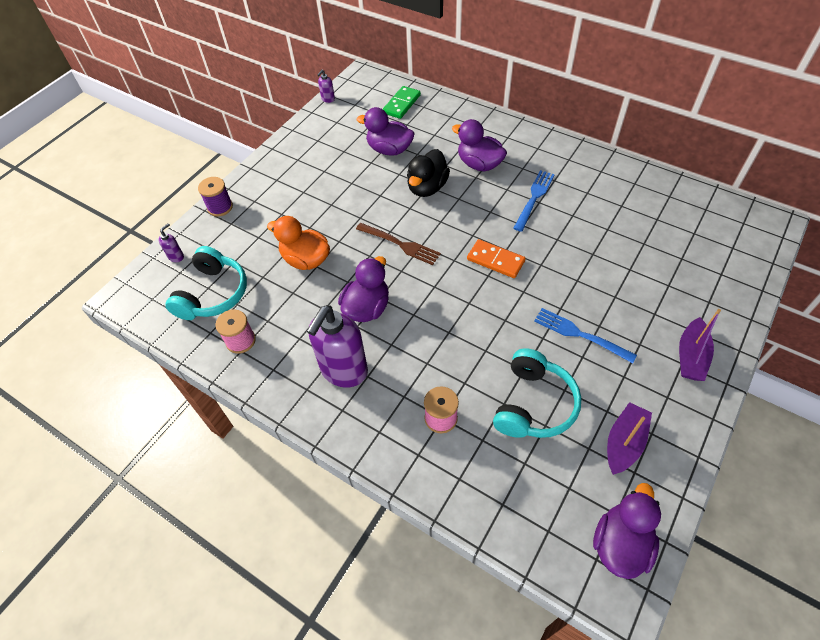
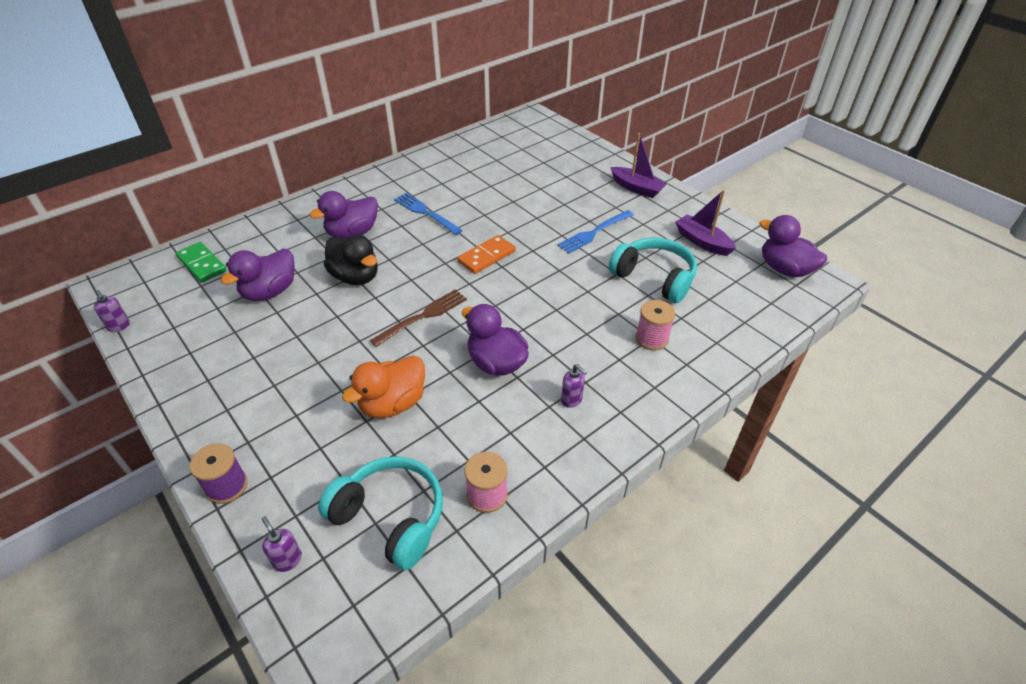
camera: 75 degrees left, 10 degrees down
(344, 371) = (572, 400): purple soap dispenser -> purple soap dispenser, size x0.41

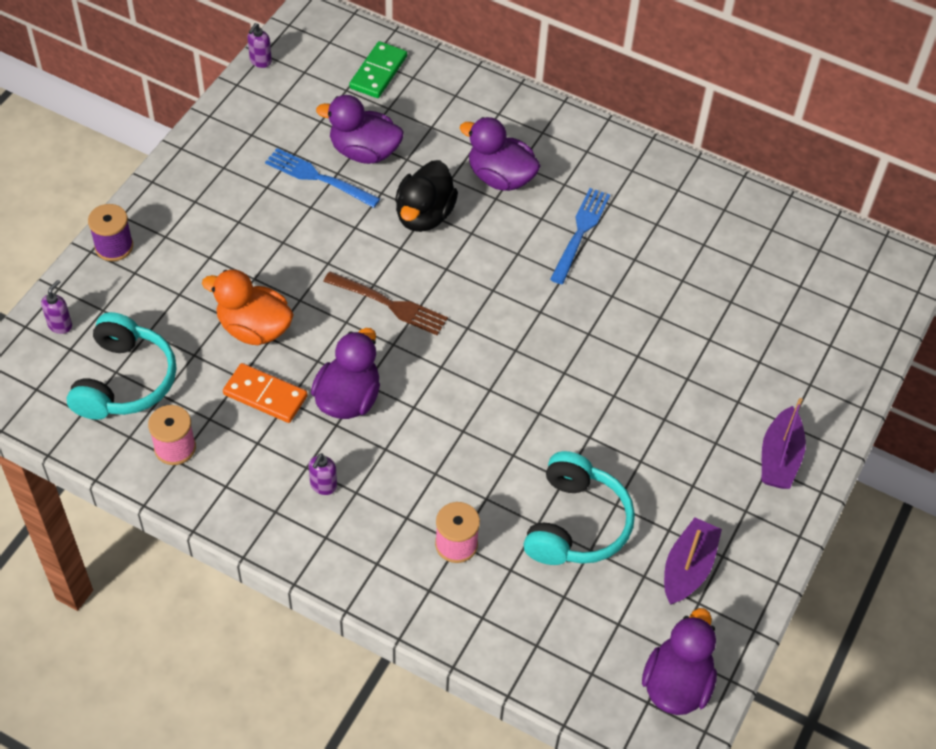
camera: 65 degrees right, 10 degrees up
(486, 257) = (525, 328): orange domino -> orange domino (265, 395)
(594, 233) = (638, 431): blue fork -> blue fork (318, 178)

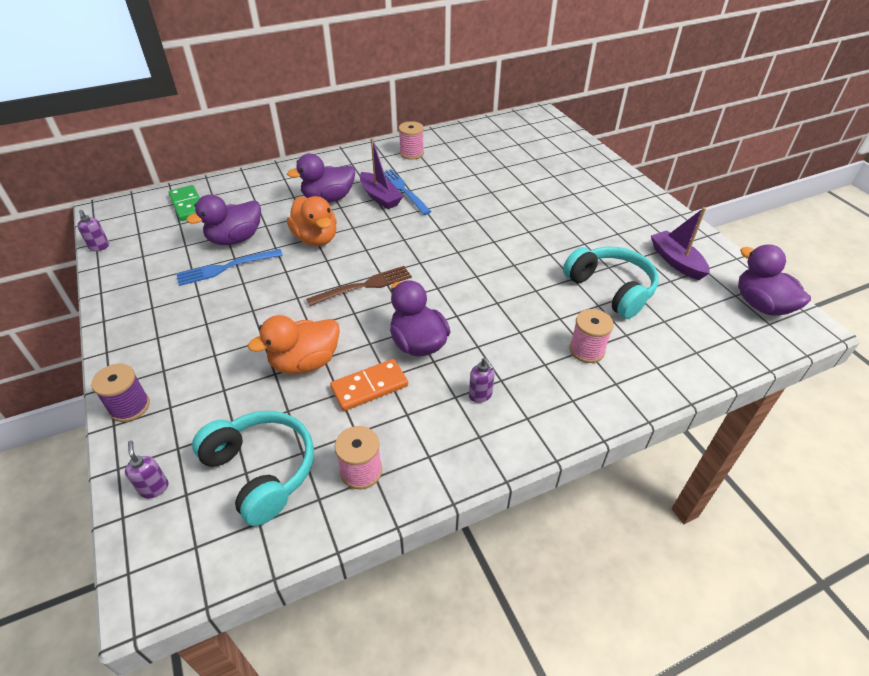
camera: 50 degrees left, 10 degrees down
(424, 215) = (316, 238): black duck -> orange duck
(665, 192) = (411, 153): none -> pink spool
(779, 458) = (623, 197): purple boat -> purple boat (380, 197)

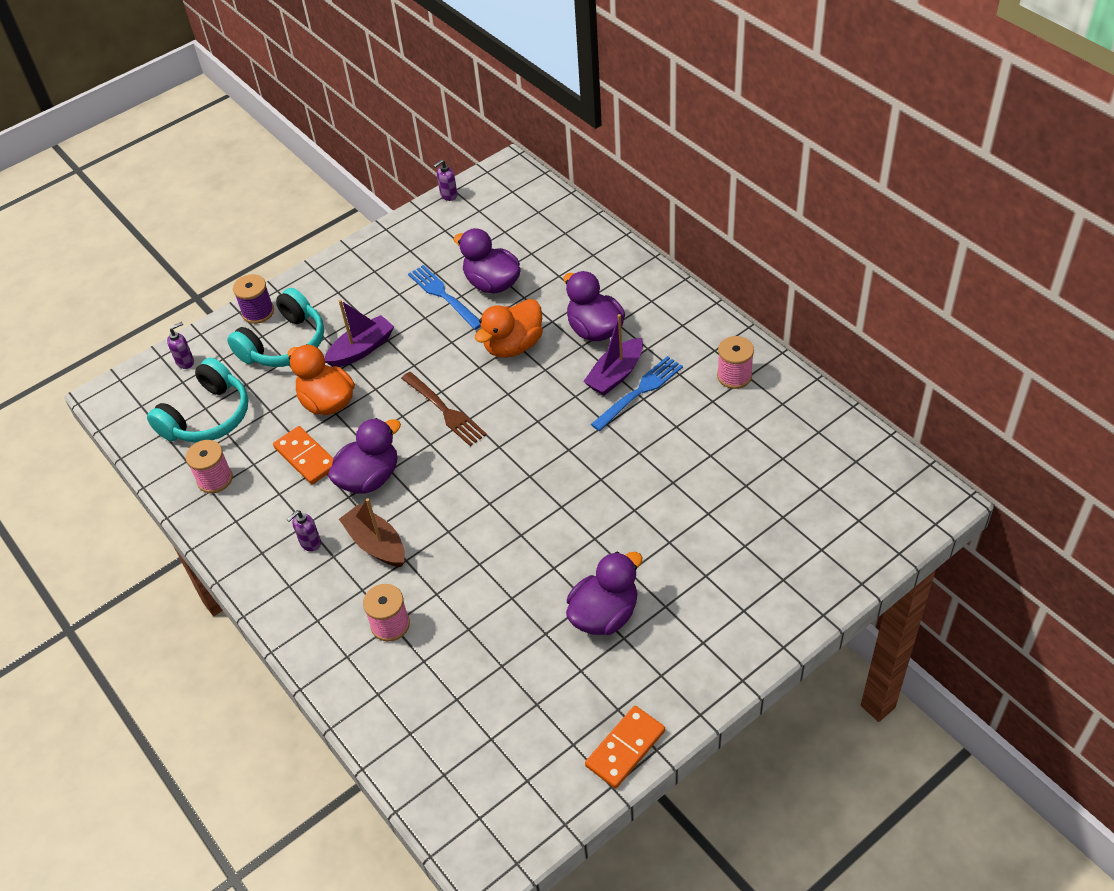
camera: 80 degrees right, 5 degrees up
(188, 205) = (538, 223): green domino -> none
(496, 348) = (376, 544): none -> brown boat
(611, 289) = (501, 639): turquoise headphones -> turquoise headphones (284, 344)
(676, 261) = (580, 710): purple boat -> purple boat (361, 349)
(707, 247) = (625, 748): none -> orange domino
(761, 305) = (514, 810): purple duck -> purple duck (604, 614)

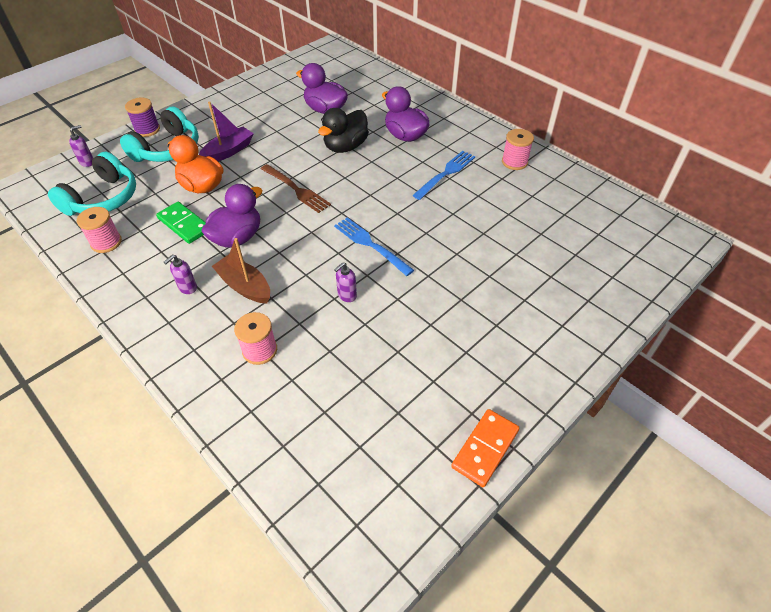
camera: 10 degrees left, 0 degrees up
(306, 457) = (184, 224): orange domino -> green domino
(443, 296) = (290, 117): blue fork -> blue fork (370, 245)
(448, 195) = (289, 61): purple soap dispenser -> purple soap dispenser (347, 295)
(513, 345) = (345, 147): orange duck -> black duck
(604, 614) = (446, 334): purple duck -> none
(615, 375) = (425, 163): purple boat -> none

